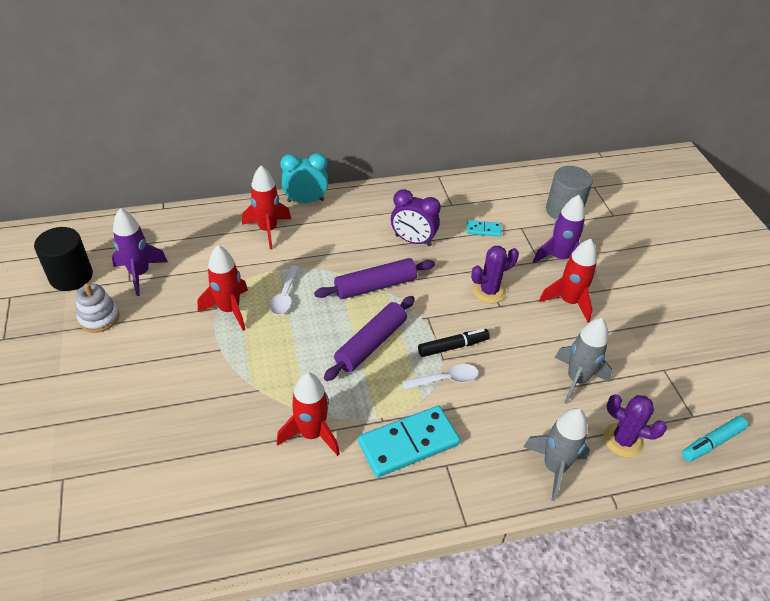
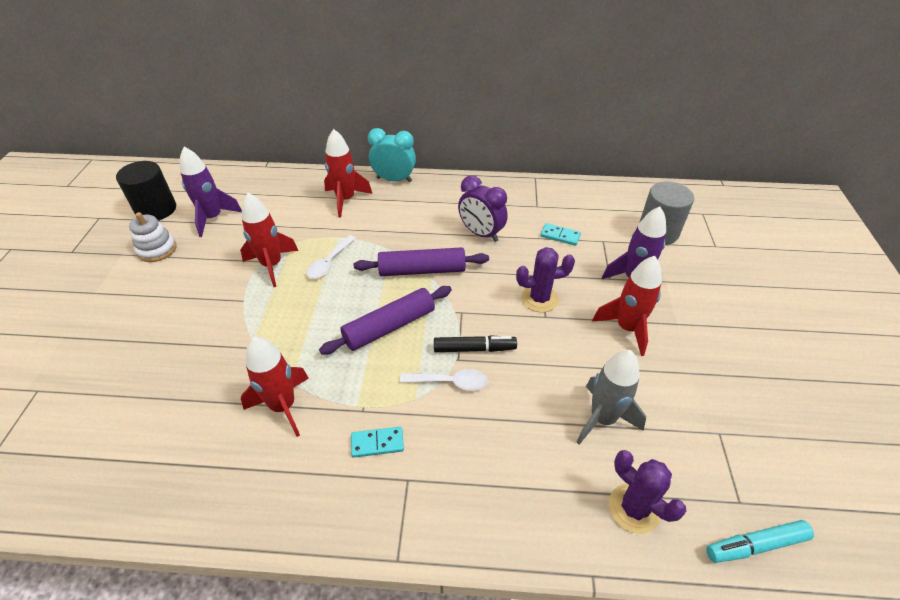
camera: 20 degrees right, 0 degrees up
(408, 443) = (377, 443): turquoise domino -> turquoise domino, size x0.48
(554, 467) = (533, 519): grey rocket -> none

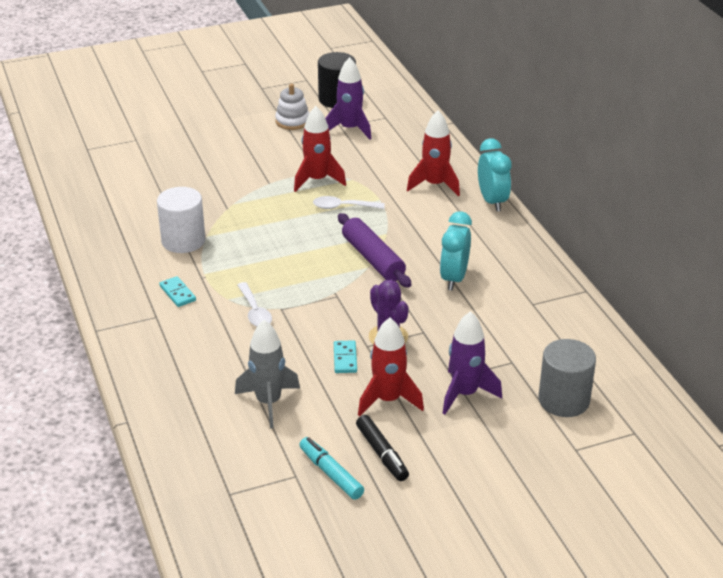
camera: 65 degrees right, 10 degrees down
(283, 406) = (183, 241): red rocket -> white cylinder
(389, 327) = (292, 263): purple rolling pin -> none
(474, 349) = (299, 314): black marker -> black marker (382, 454)
(481, 233) = (454, 278): purple clock -> turquoise clock
(560, 236) = (494, 330): turquoise domino -> turquoise domino (345, 358)
(633, 508) = (191, 433): purple cactus -> none
(755, 545) = (193, 505): turquoise marker -> turquoise marker (331, 473)

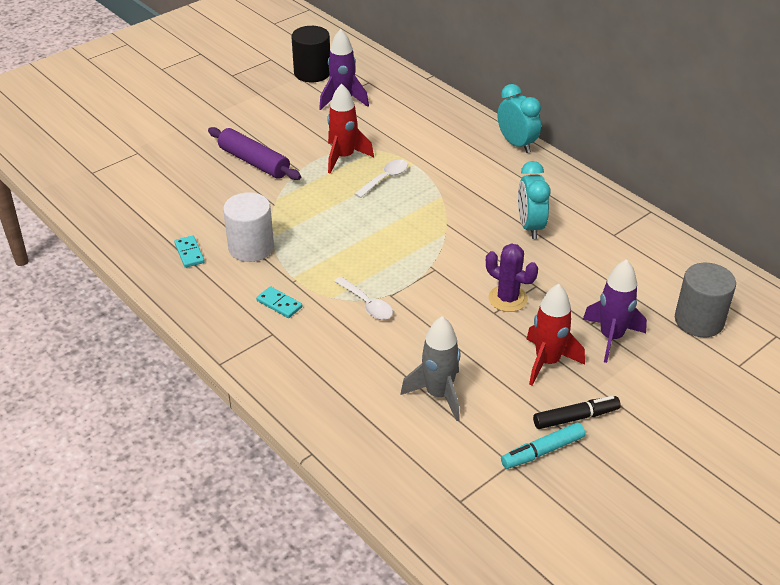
camera: 20 degrees left, 5 degrees up
(292, 121) = (283, 103): white stacking toy -> none
(331, 473) = (542, 451): turquoise marker -> turquoise marker turned 60 degrees counterclockwise
(343, 207) = (385, 179): white spoon -> white spoon turned 150 degrees clockwise
(345, 358) = (482, 331): turquoise domino -> turquoise domino (189, 253)
(373, 259) = (445, 224): purple rolling pin -> purple rolling pin (254, 162)
(382, 454) = (575, 417): black marker -> black marker turned 60 degrees counterclockwise
(434, 185) = (455, 139): red rocket -> none

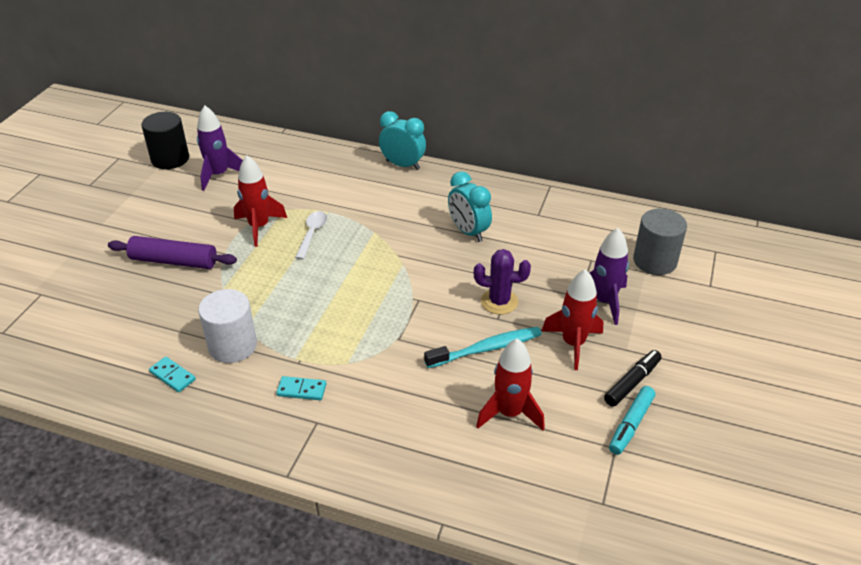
camera: 30 degrees left, 0 degrees up
(367, 304) = (383, 356): white spoon -> none
(438, 395) = (509, 413): grey rocket -> red rocket
(462, 334) = (486, 349): none -> turquoise toothbrush

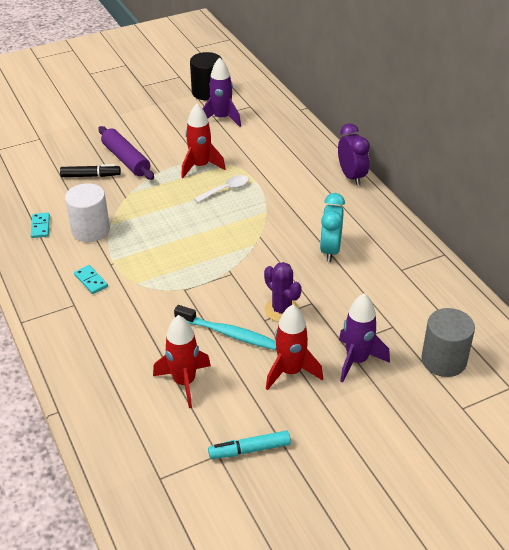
camera: 45 degrees right, 0 degrees up
(403, 165) = (351, 177): turquoise clock -> purple clock
(632, 382) = (292, 426): black marker -> black marker (91, 176)

